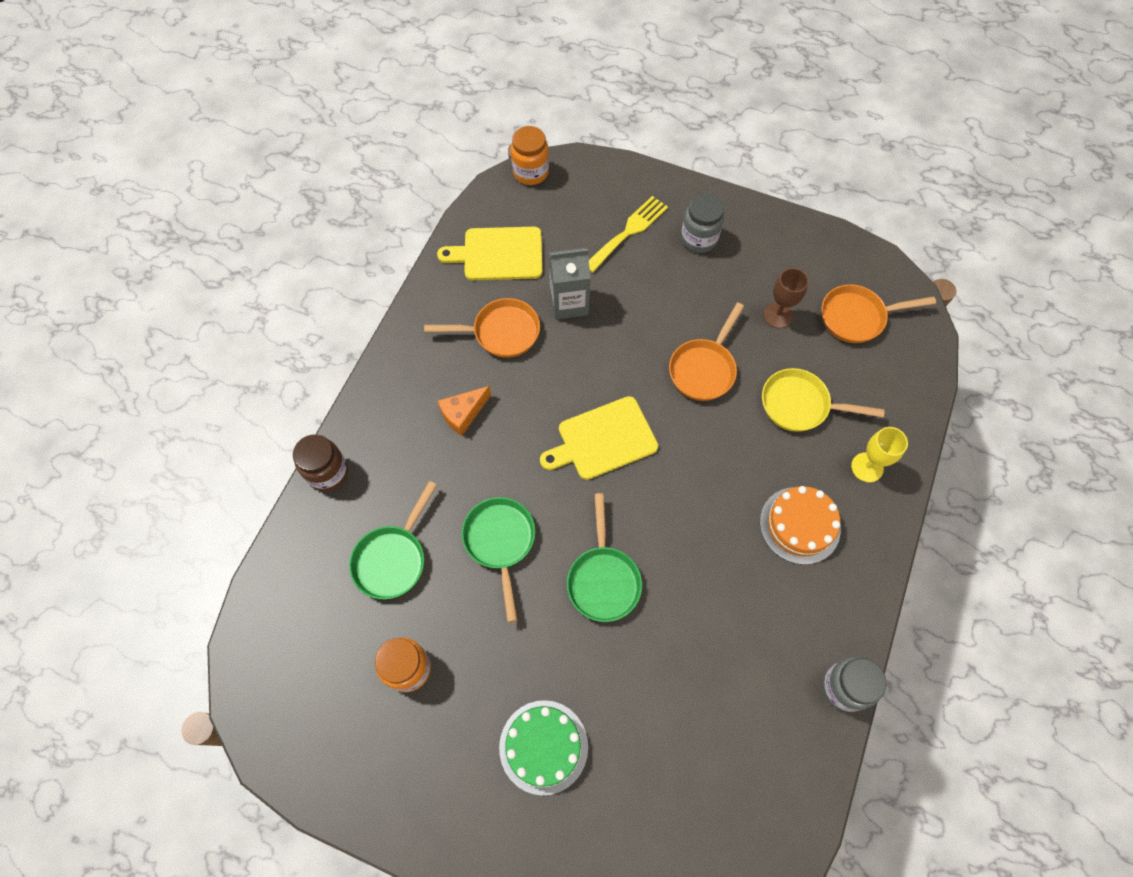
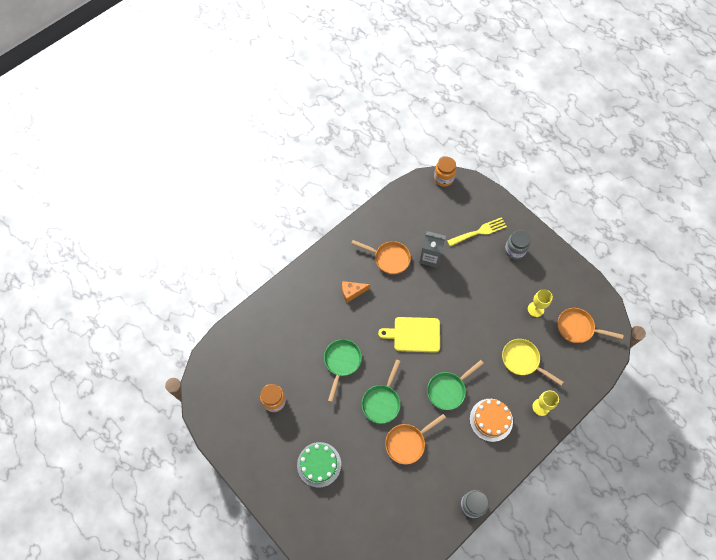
camera: 25 degrees right, 0 degrees up
(328, 472) = (276, 293): brown jar -> none
(393, 558) = (289, 348): green pan -> green pan (448, 390)
(498, 254) = (406, 216): yellow cutting board -> none
(704, 369) = (482, 320): orange pan -> orange pan (408, 442)
(777, 315) = (535, 309): brown goblet -> yellow goblet

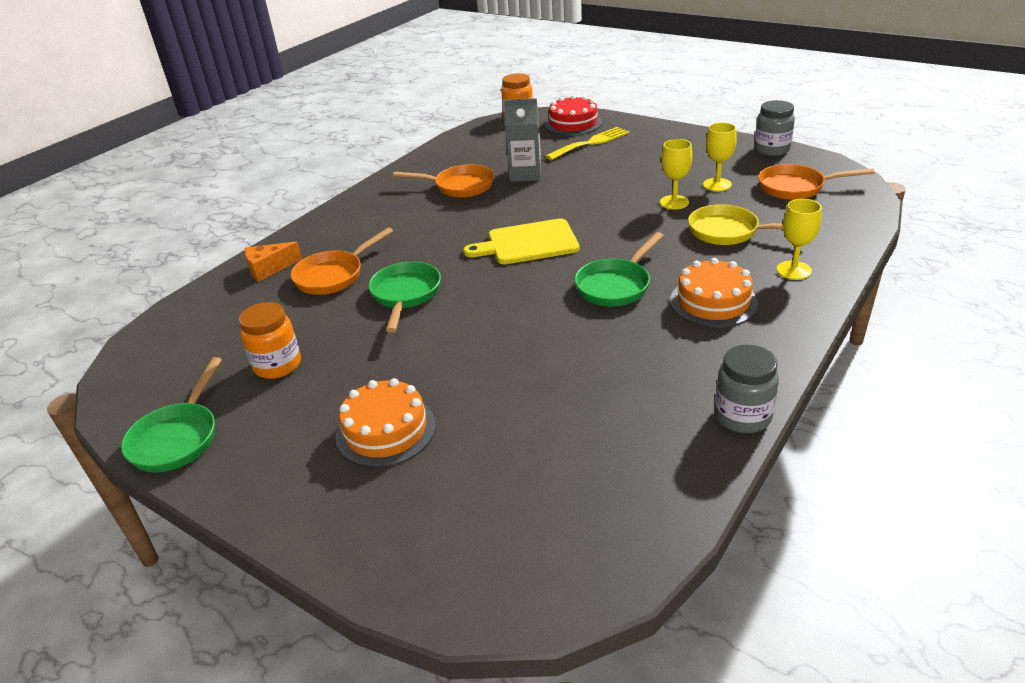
camera: 10 degrees left, 30 degrees down
(319, 464) = (386, 430): green cake -> orange cake
(352, 292) = (407, 225): orange cheese -> orange cheese (269, 269)
(382, 402) = (496, 323): green pan -> green pan (178, 438)
(408, 442) = (566, 361): orange pan -> orange pan (334, 276)
(476, 201) = (573, 123): none -> red cake
(505, 320) = (674, 202): none -> yellow goblet
(514, 250) = (652, 147): grey jar -> grey jar (771, 150)

